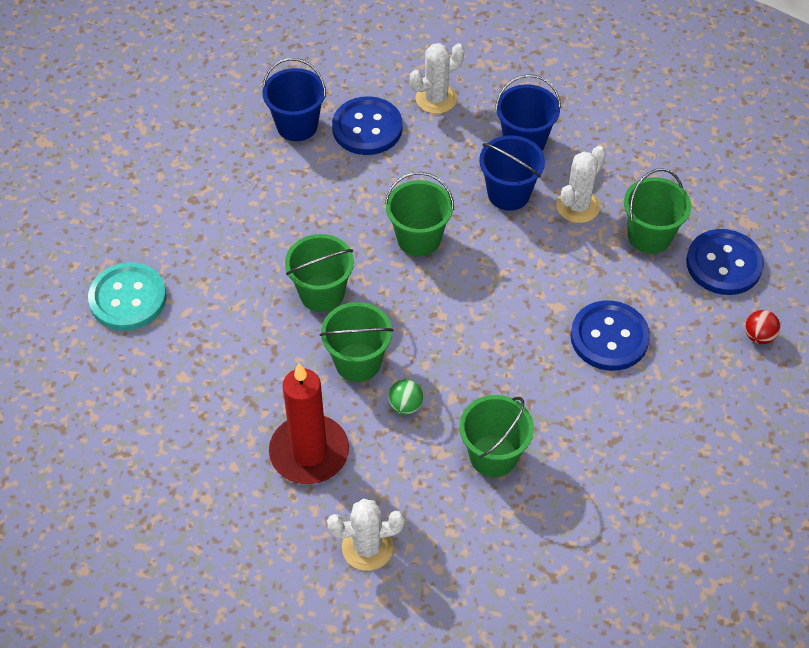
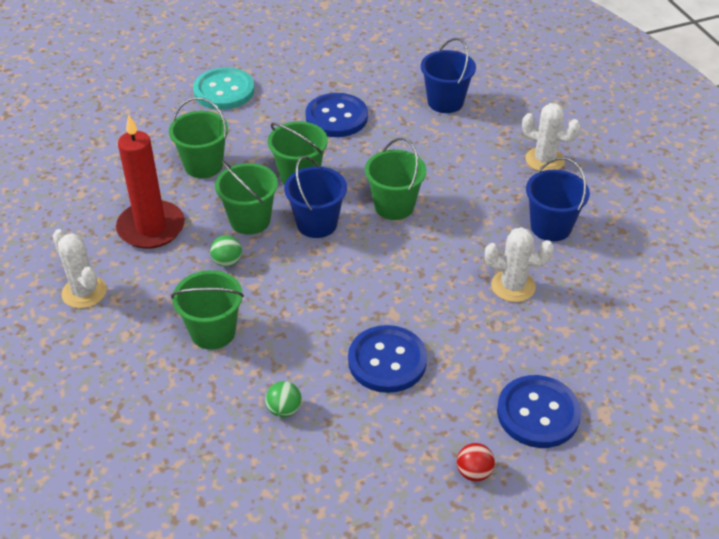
camera: 60 degrees right, 10 degrees down
(367, 128) = (478, 136): blue button -> blue button (336, 117)
(508, 193) = (486, 239): blue bucket -> blue bucket (317, 224)
(621, 438) = (284, 410): none -> green ball
(649, 236) = (523, 347): green bucket -> green bucket (203, 165)

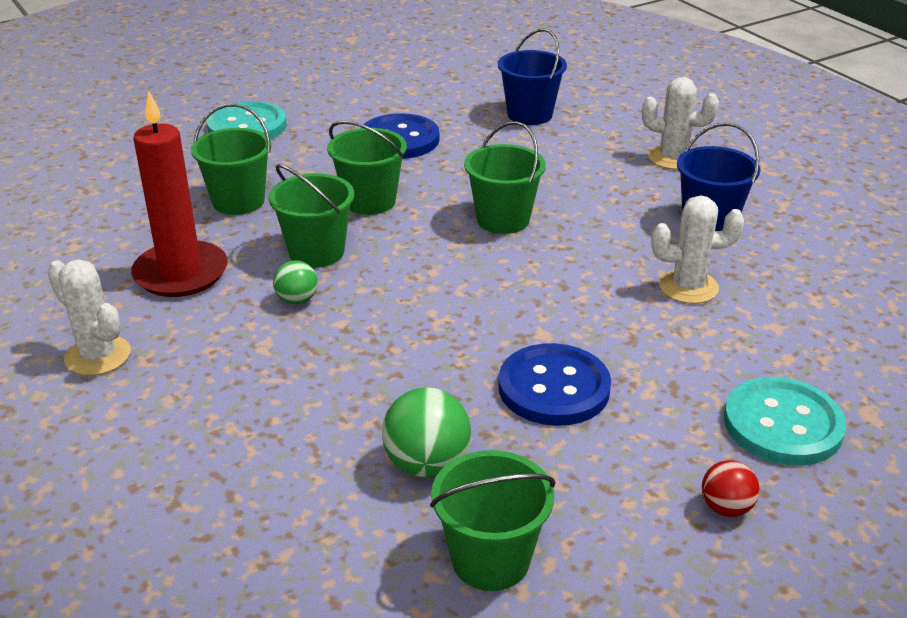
camera: 10 degrees left, 10 degrees down
(213, 332) = (297, 382): green bucket -> green bucket (490, 560)
(284, 410) = (427, 464): green ball -> green ball, size x1.65
(317, 224) = (407, 247): blue bucket -> none
(538, 413) = (782, 424): blue button -> turquoise button

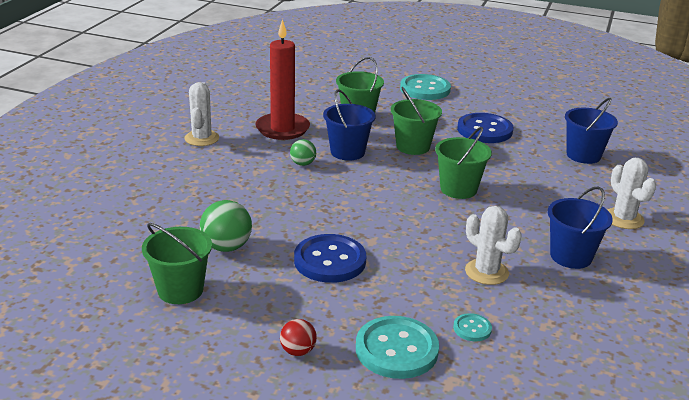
camera: 50 degrees right, 5 degrees down
(316, 252) = (347, 152): green bucket -> blue bucket
(785, 350) = (472, 328): none -> turquoise button

